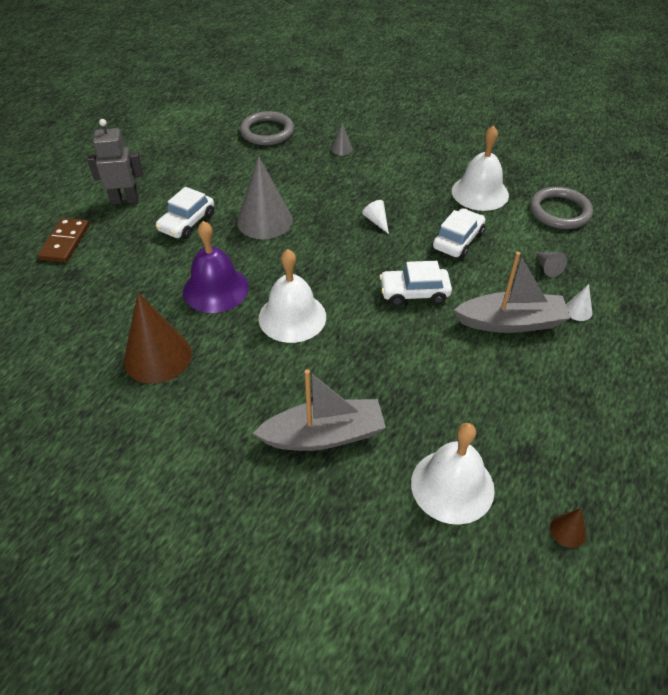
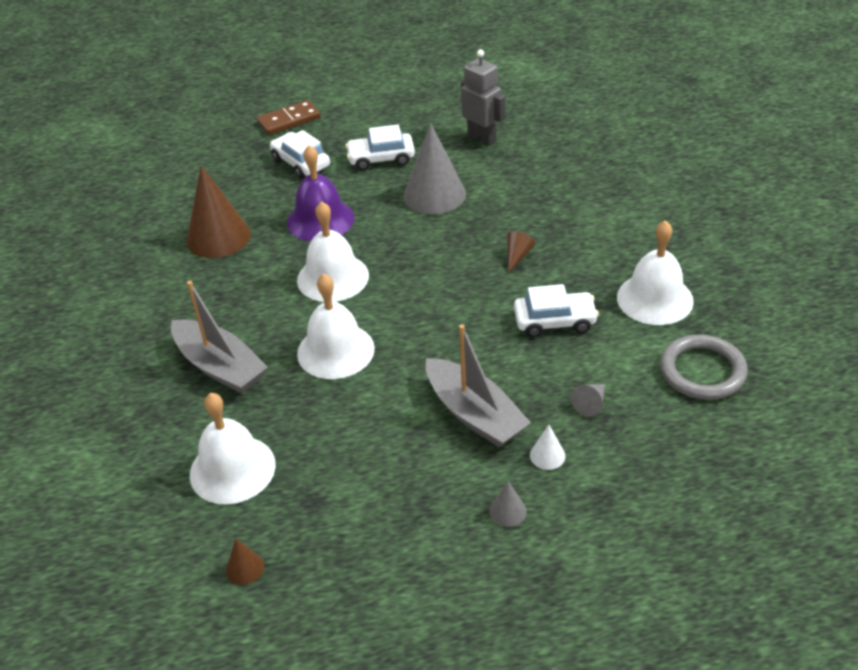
camera: 55 degrees right, 5 degrees down
(125, 200) = (370, 114): grey robot -> grey robot (482, 138)
(267, 132) = (562, 123): grey ring -> none
(341, 149) = (599, 177): grey cone -> grey cone (508, 511)
(376, 221) = (517, 256): white cone -> brown cone
(377, 357) = (335, 350): none -> white bell
(414, 293) = (443, 331): white car -> white car (301, 163)

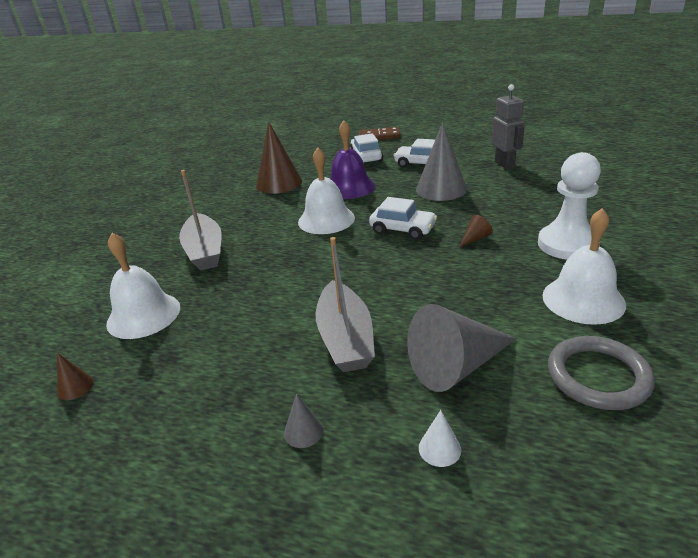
camera: 30 degrees right, 10 degrees down
(335, 350) = (285, 262): white bell -> none
(547, 455) = (380, 396): white cone -> white cone (439, 448)
(554, 321) = (472, 290): white car -> white car (403, 229)
(590, 403) = (456, 366): grey cone -> grey cone, size x2.29
(609, 237) = (567, 244): none -> white pawn

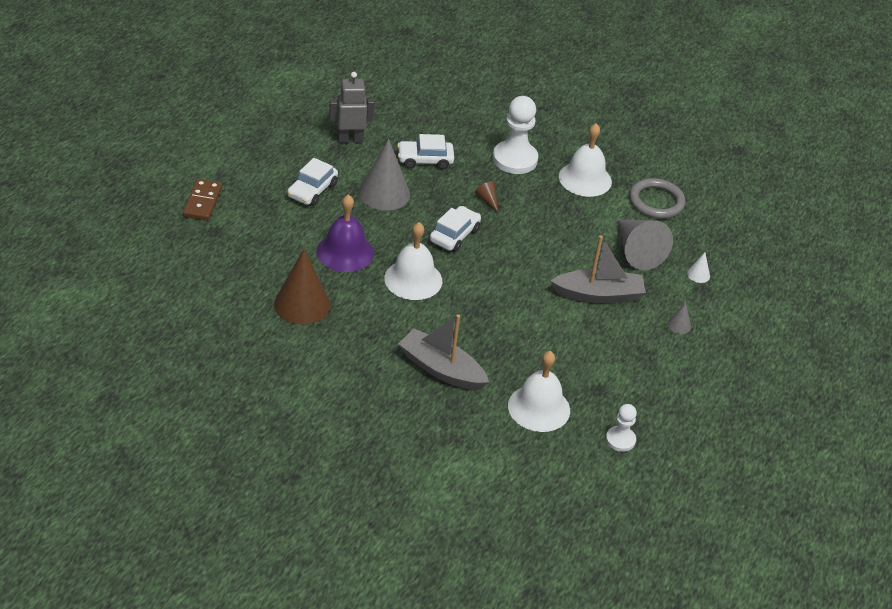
camera: 90 degrees left, 10 degrees up
(75, 387) = (620, 440): brown cone -> white pawn
(204, 251) = (441, 369): grey boat -> grey boat turned 135 degrees counterclockwise
(366, 157) = (266, 225): white car -> white car (425, 160)

